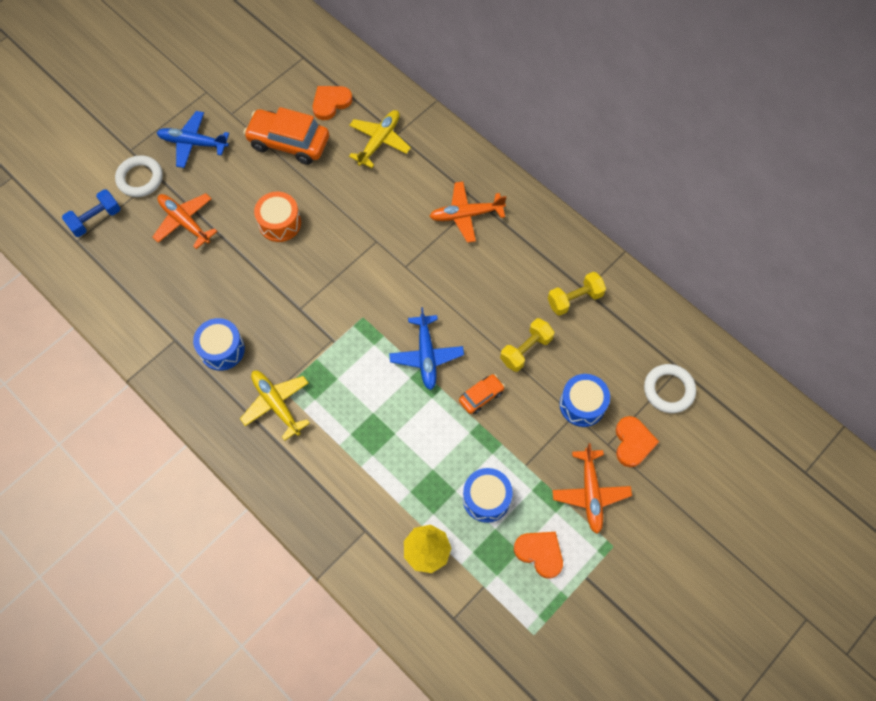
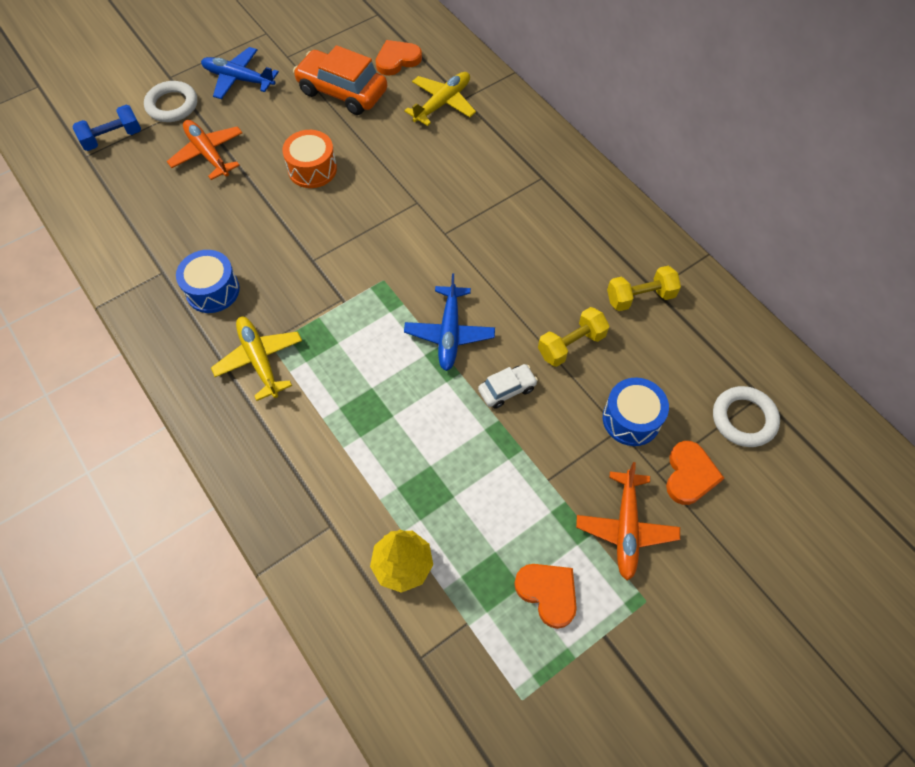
camera: 10 degrees right, 5 degrees down
(466, 215) = (526, 190): orange plane -> none
(481, 396) = (507, 389): orange car -> white car
(486, 498) = (491, 512): blue drum -> none

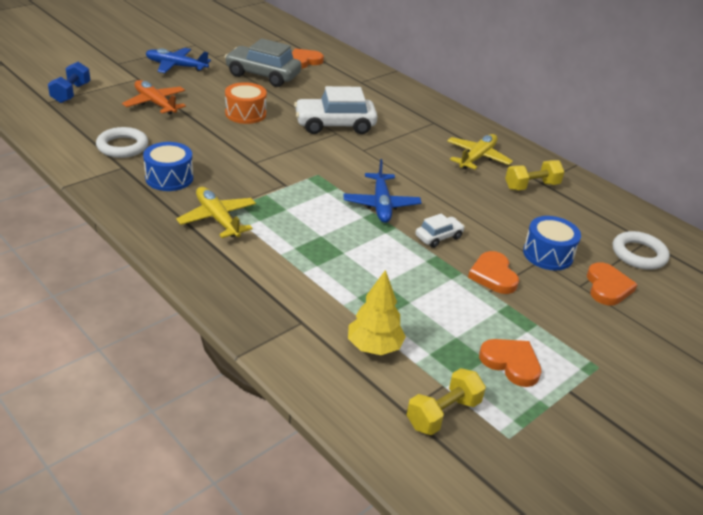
camera: 10 degrees left, 25 degrees down
(112, 138) = (71, 93): blue dumbbell -> blue dumbbell turned 45 degrees counterclockwise
(172, 105) = (121, 77): white ring -> white ring (122, 146)
(342, 92) = (263, 75): orange car -> grey car
(417, 187) = (334, 125): none -> white car
(442, 103) = (345, 83): yellow plane -> yellow plane (477, 158)
(558, 454) = (493, 275): none -> orange heart
(571, 345) = (484, 212): yellow dumbbell -> yellow dumbbell (443, 413)
(626, 528) = (565, 320): orange plane -> none

